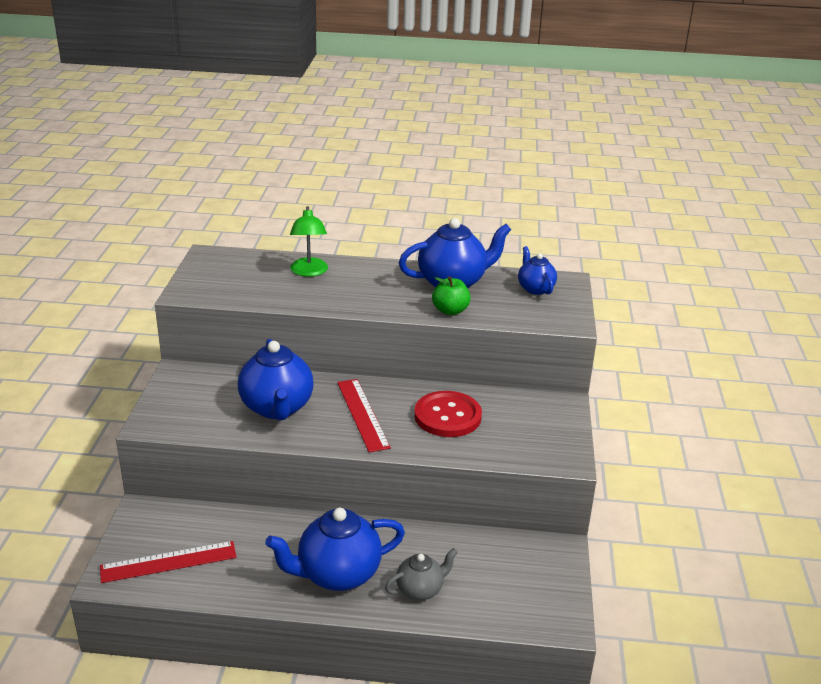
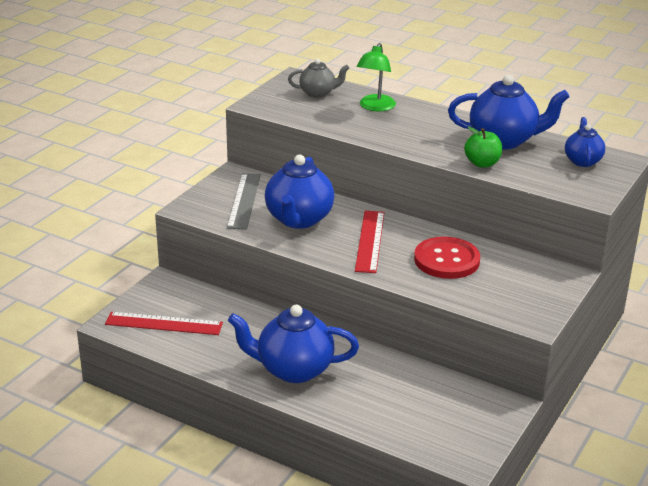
camera: 25 degrees right, 0 degrees up
(207, 400) = (244, 201): none -> grey ruler
(420, 590) = (356, 400): grey teapot -> grey teapot (318, 93)

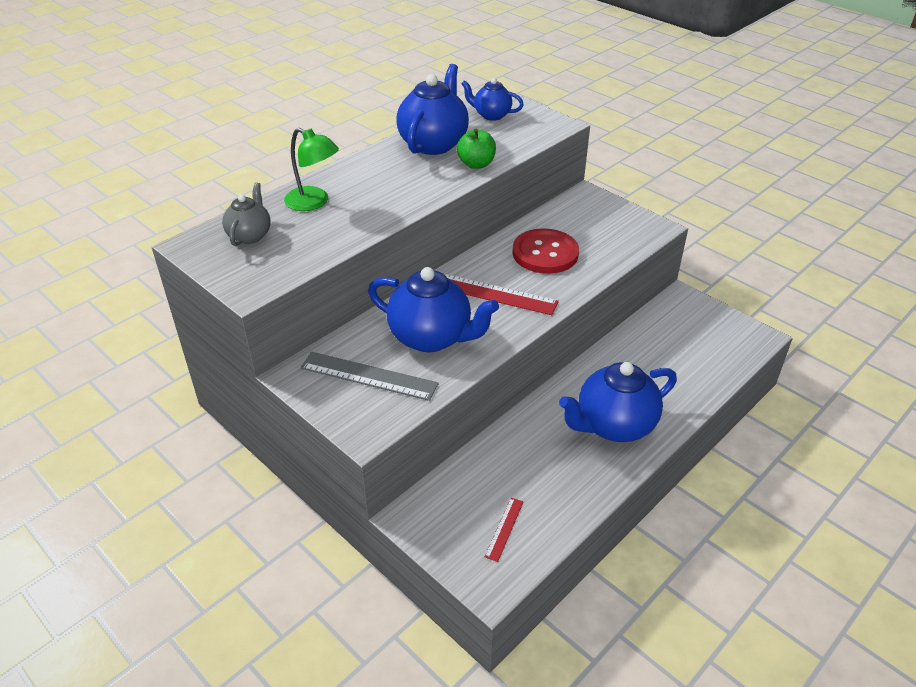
camera: 75 degrees left, 10 degrees up
(164, 324) = (504, 529): red ruler -> red ruler, size x0.53
(293, 370) = (614, 425): blue teapot -> blue teapot turned 45 degrees clockwise

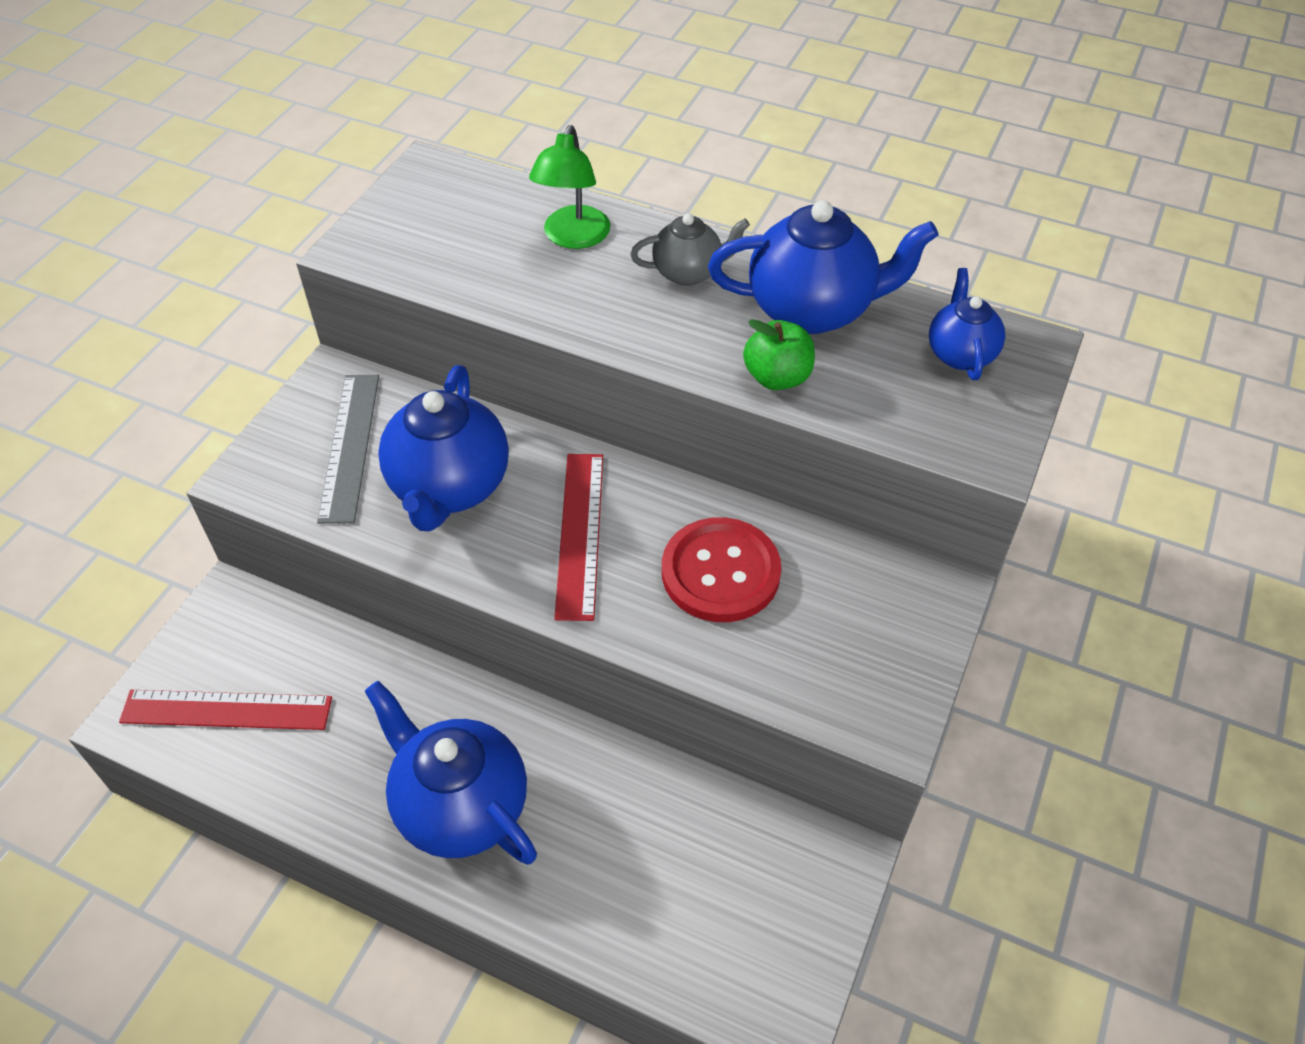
camera: 70 degrees right, 10 degrees up
(250, 235) = (467, 208): grey teapot -> grey teapot (688, 272)
(504, 529) = (226, 710): red ruler -> red ruler, size x1.90

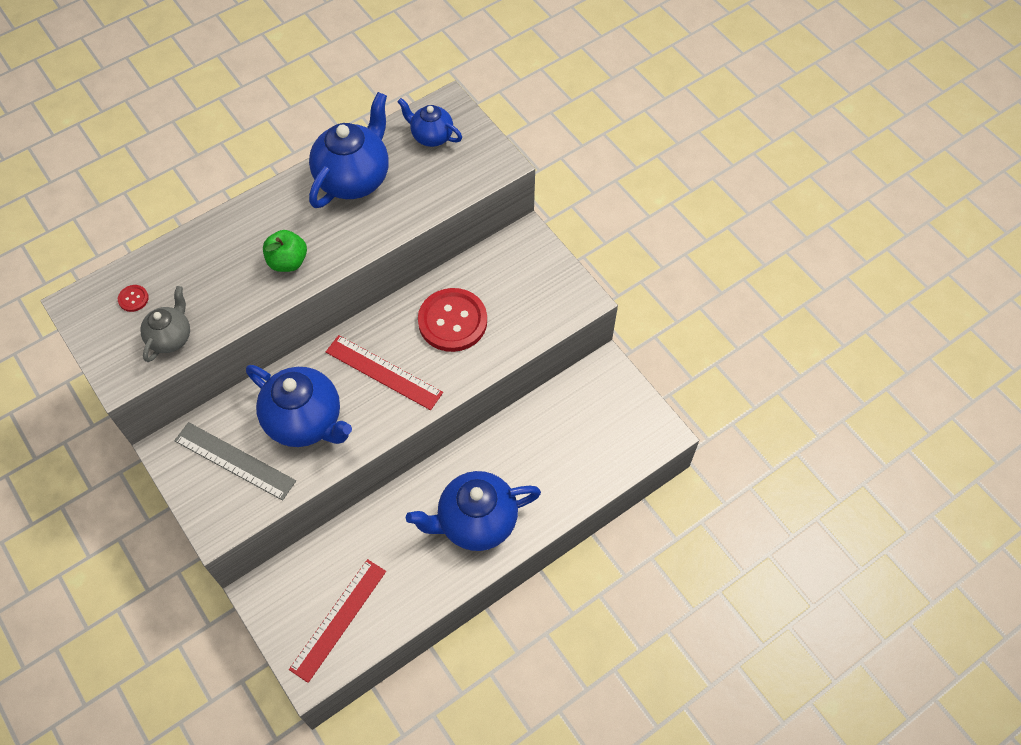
camera: 60 degrees left, 10 degrees up
(467, 206) = (133, 299): none -> red button
(573, 237) = (207, 258): green lamp -> none
(688, 272) = (282, 218): grey teapot -> grey teapot (171, 337)
(777, 377) = (389, 220): green apple -> green apple (288, 261)

